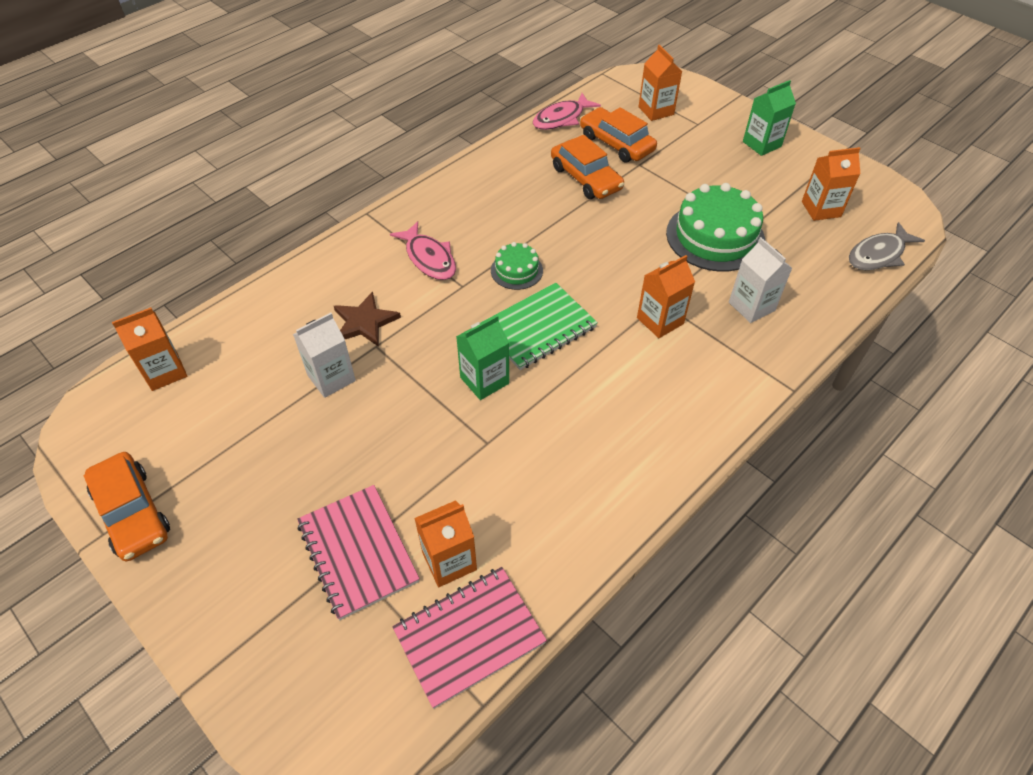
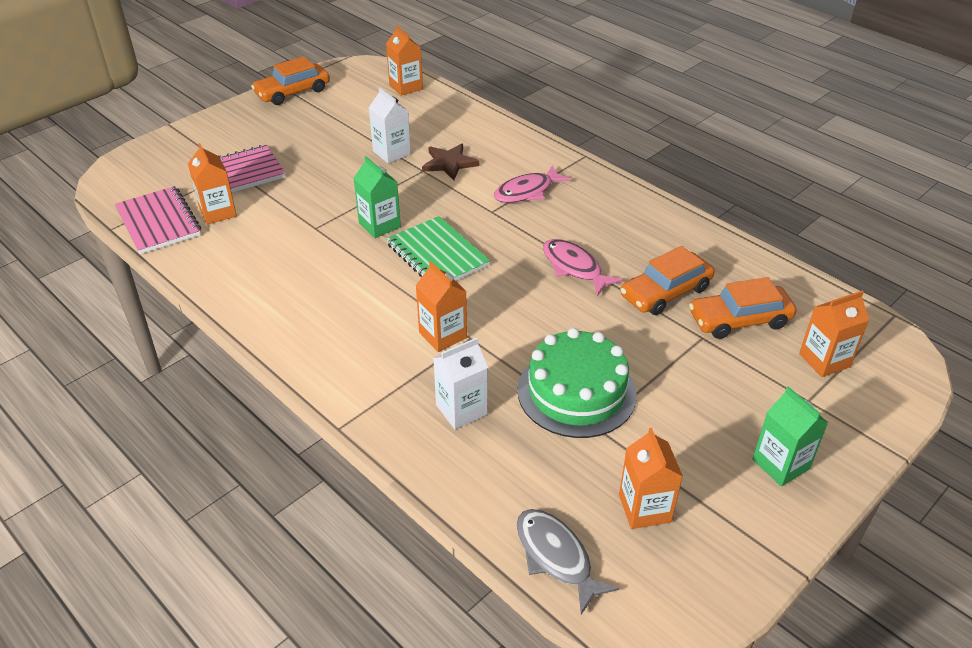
camera: 90 degrees right, 10 degrees down
(516, 270) = (513, 242): green cake -> none
(561, 118) = (776, 276): pink fish -> pink fish (574, 267)
(616, 143) = (739, 320): orange car -> orange car turned 150 degrees counterclockwise

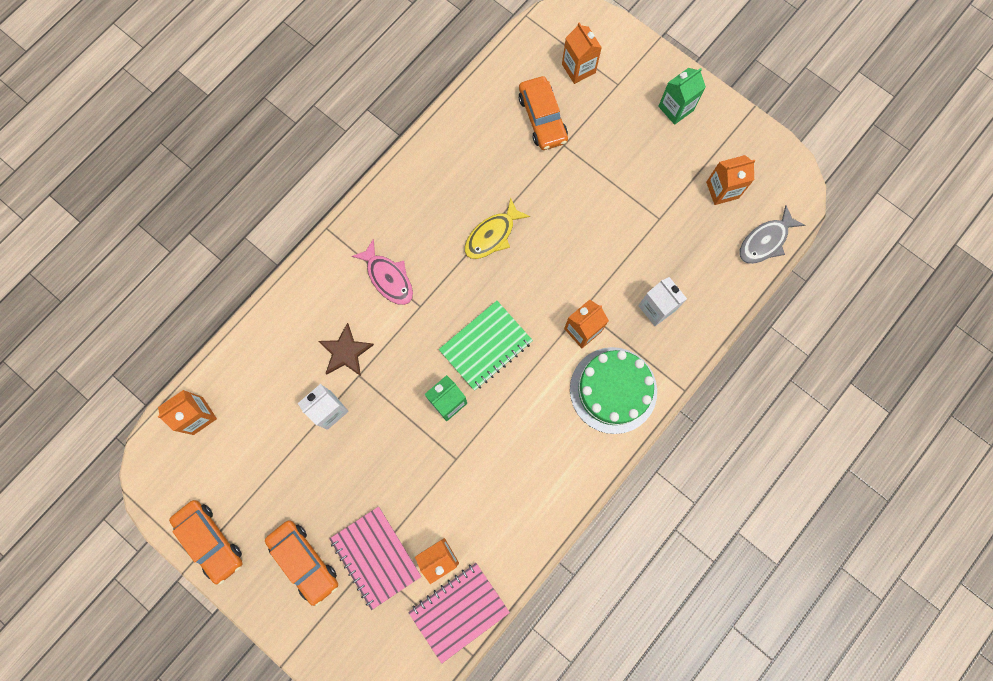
camera: 95 degrees left, 35 degrees up
(574, 267) = (492, 235): pink fish -> yellow fish
(576, 392) = (629, 231): green cake -> green cake (613, 390)
(665, 292) = (516, 168): orange car -> orange car (304, 561)

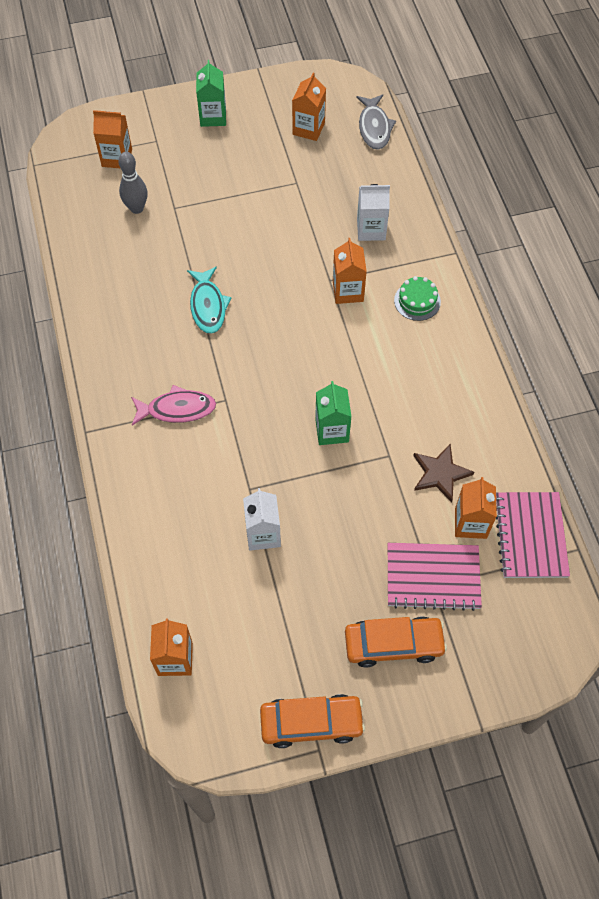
camera: 55 degrees left, 15 degrees down
(345, 352) = (218, 486): brown star -> brown star (440, 473)
(485, 346) = (304, 370): green notebook -> none
(492, 235) = (208, 306): yellow fish -> turquoise fish
(542, 118) = (136, 208): orange car -> grey bowling pin
(613, 390) = (417, 301): green cake -> green cake, size x0.52

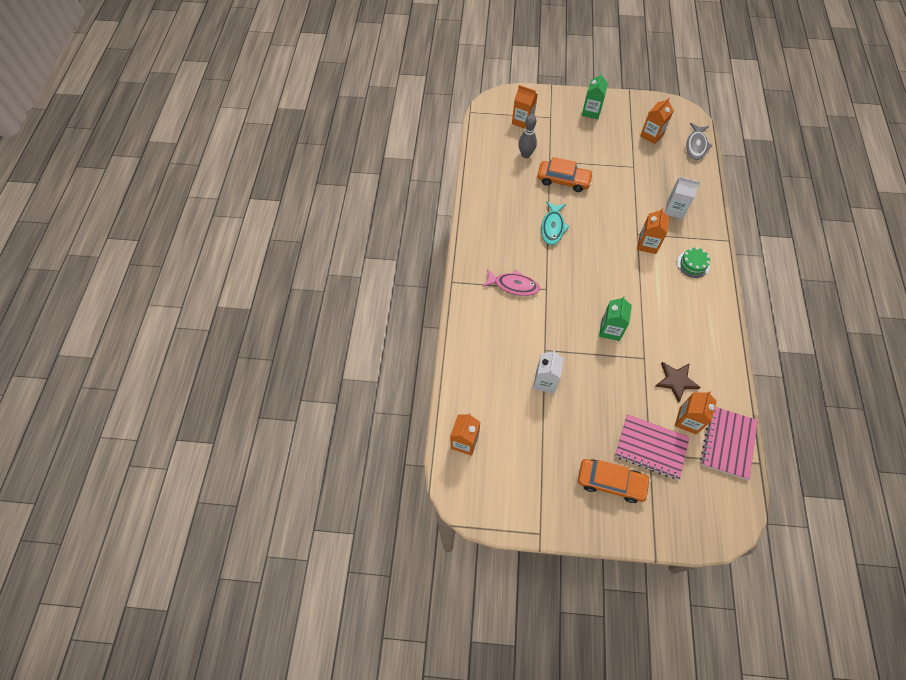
camera: 20 degrees right, 0 degrees up
(311, 723) = (540, 514): orange car -> orange car (563, 180)

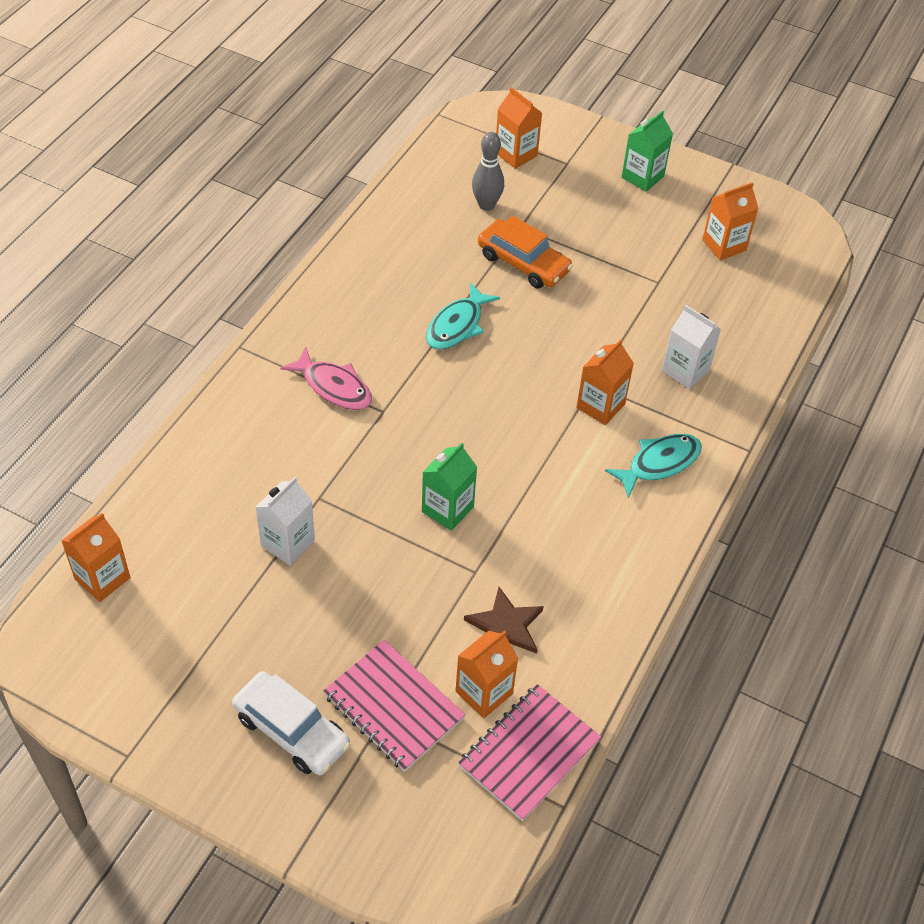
camera: 20 degrees right, 10 degrees down
(611, 482) = (291, 730): orange car -> white car
(693, 264) = (659, 463): green cake -> turquoise fish
(696, 146) = (792, 287): grey fish -> none

